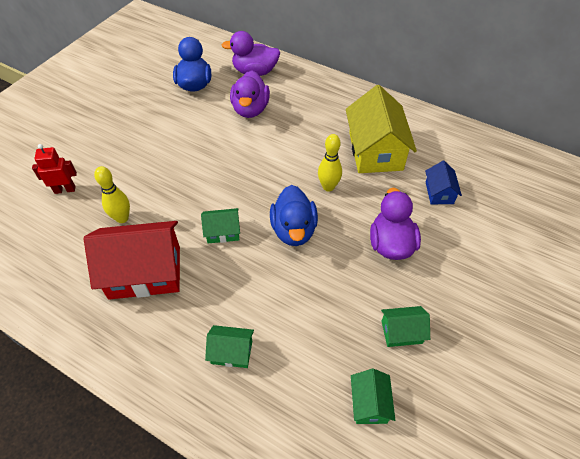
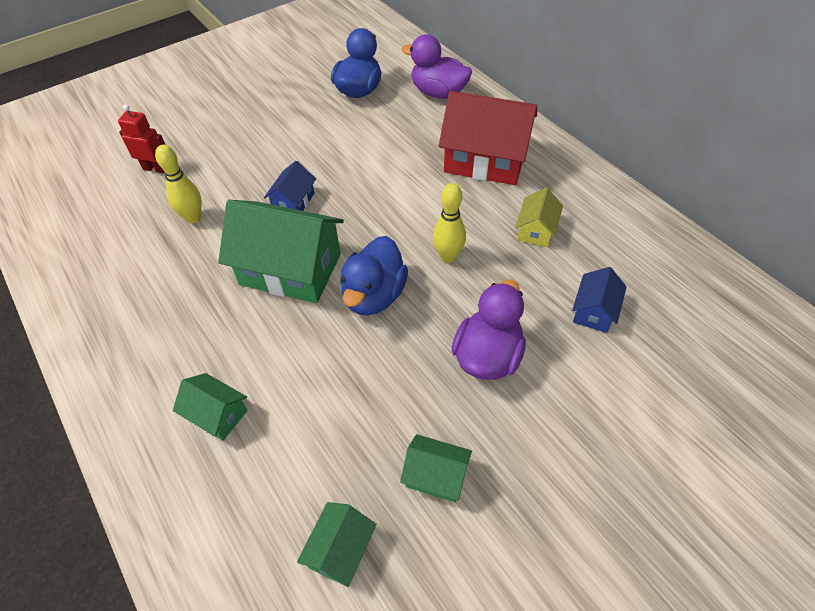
camera: 25 degrees right, 0 degrees up
(145, 272) = (180, 286): red house -> red house (485, 160)
(195, 182) = (293, 202): none -> blue house
(223, 232) = (290, 269): green house -> green house, size x2.06
(250, 109) = (407, 135): purple duck -> none
(375, 151) = (536, 230): yellow house -> yellow house, size x0.49

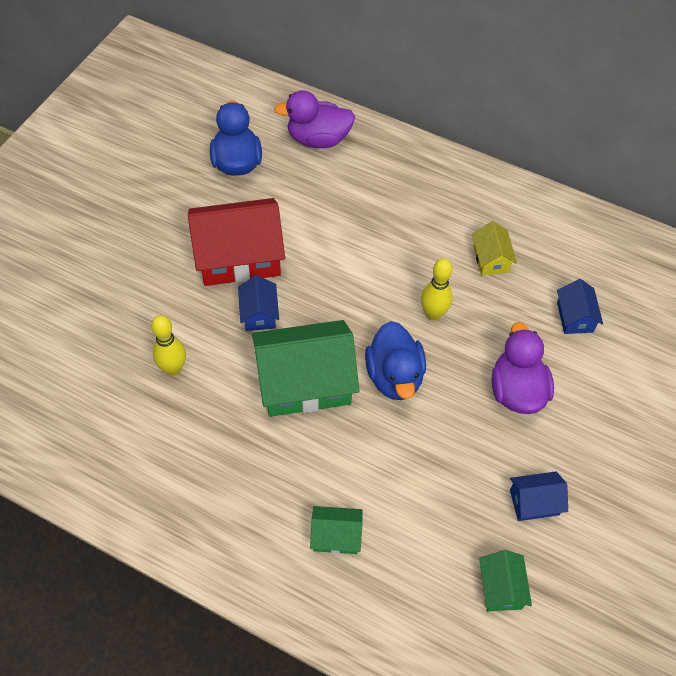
camera: 30 degrees left, 5 degrees up
(155, 168) = (90, 331): red robot -> none
(436, 475) = (534, 502): green house -> blue house
(485, 160) = (407, 202): red house -> red house (239, 257)

